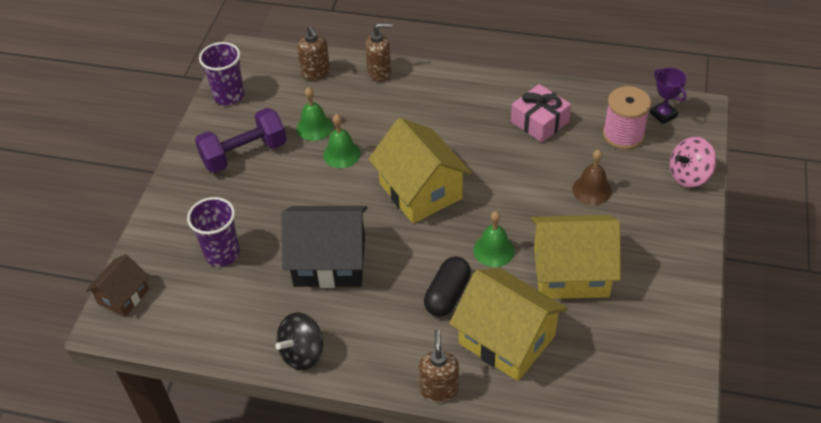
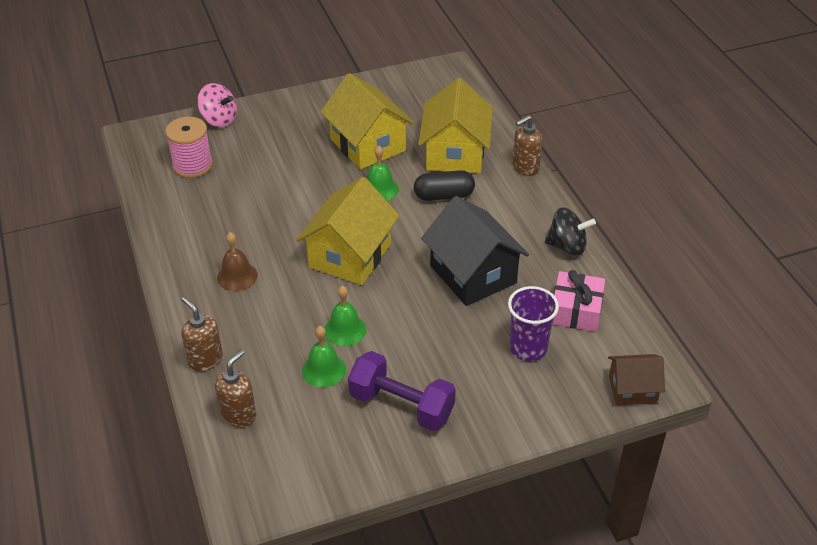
camera: 125 degrees left, 5 degrees down
(229, 96) = (327, 474): purple cup -> none
(539, 122) = (207, 217): pink gift -> pink gift (576, 311)
(592, 190) = (272, 162): brown bell -> brown bell (237, 276)
(663, 114) = (151, 152): purple trophy -> none

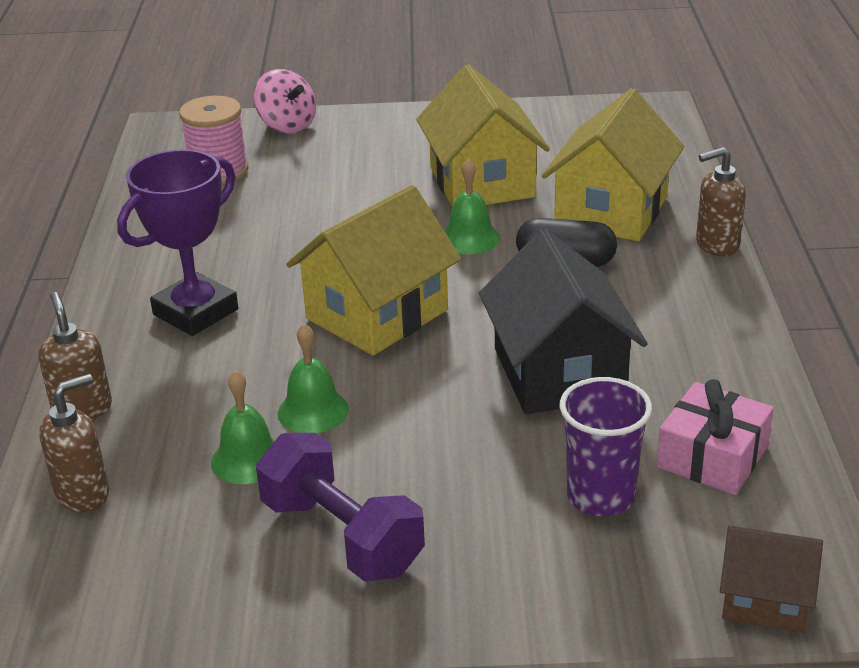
camera: 20 degrees right, 10 degrees down
(237, 276) = (195, 312): brown bell -> purple trophy
(567, 246) = (739, 361): black spinning top -> none

